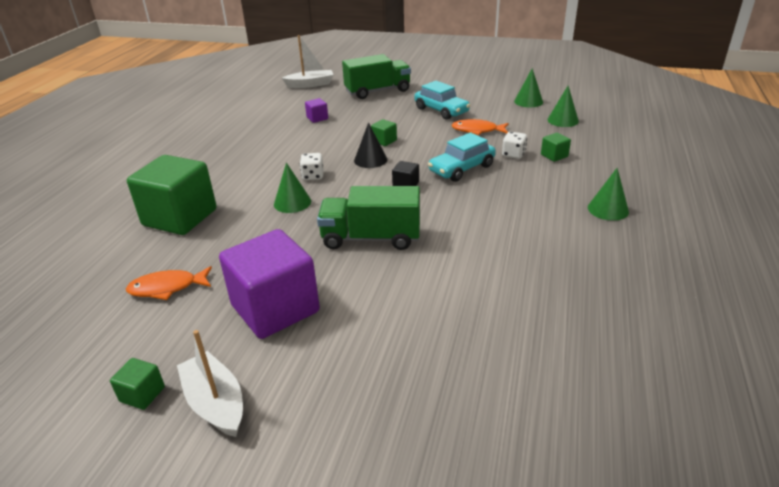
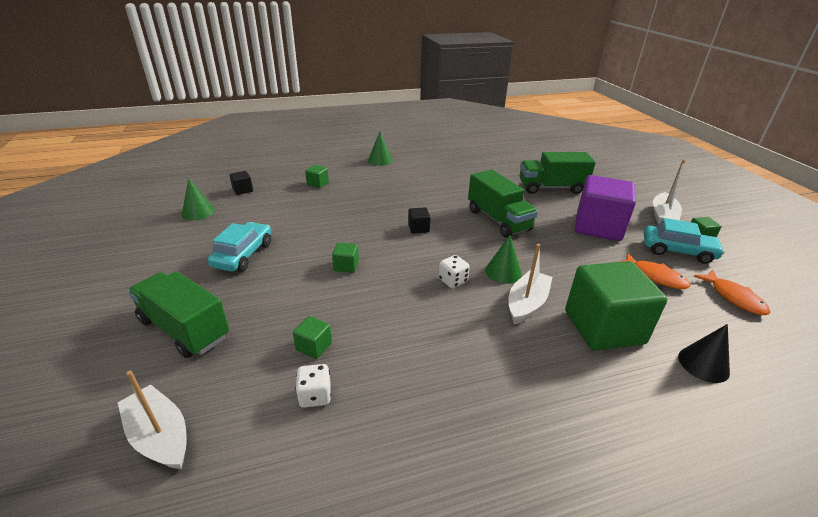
camera: 125 degrees left, 0 degrees up
(247, 196) = (527, 304): none -> white boat
(317, 118) = (314, 346): purple cube -> green cube
(370, 160) = (392, 260): black cone -> black cone (703, 364)
(405, 331) = (551, 188): none -> green truck
(461, 169) = (370, 212): turquoise car -> turquoise car (677, 251)
(477, 130) = (287, 222): orange fish -> orange fish (734, 297)
(513, 154) = (327, 198): white dice -> white dice (315, 395)
(562, 120) = (243, 190): green cone -> black cube

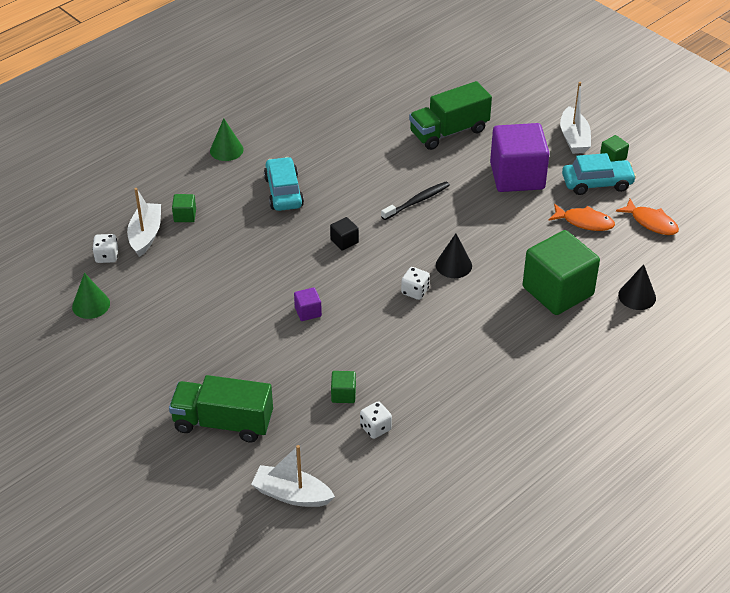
camera: 25 degrees left, 10 degrees up
(243, 190) = (107, 256): black cube -> white dice
(243, 255) = (197, 336): turquoise car -> turquoise car (283, 192)
(346, 266) = (308, 312): green cube -> purple cube
(498, 220) = (417, 201): green truck -> black toothbrush
(503, 272) = (453, 265): green cone -> black cone
(527, 304) = (489, 291): white boat -> white boat (146, 235)

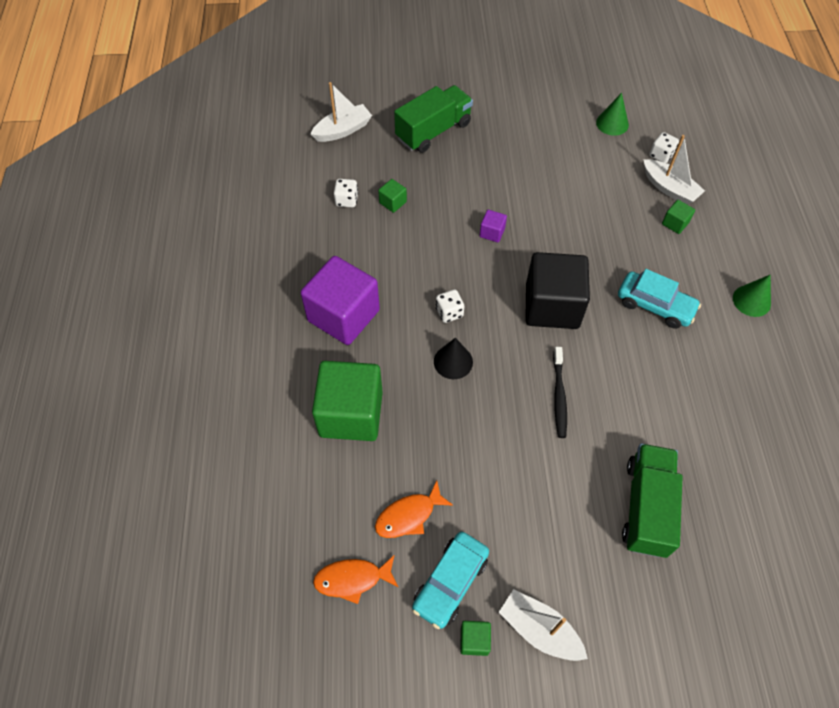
camera: 130 degrees right, 15 degrees up
(344, 241) = (552, 306): black cube -> black cube, size x2.42
(517, 176) = (524, 513): purple cube -> purple cube (343, 315)
(637, 296) = (284, 471): black cone -> none

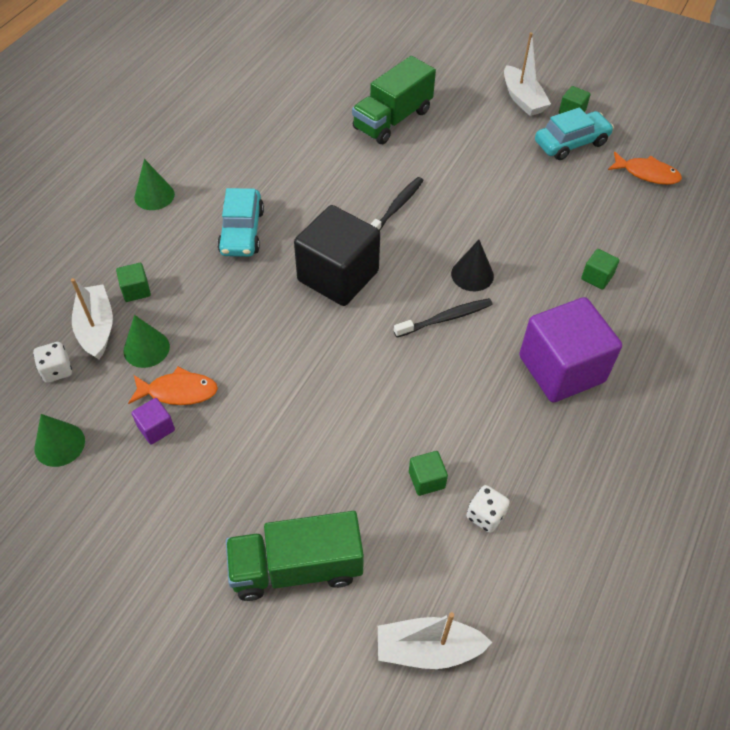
camera: 150 degrees left, 5 degrees down
(351, 414) = (597, 277): green cube -> green cube, size x0.41
(409, 515) = (581, 189): orange fish -> orange fish (178, 391)
(449, 312) = (445, 318): white dice -> black toothbrush
(492, 232) = (335, 378): purple cube -> purple cube (156, 428)
(625, 192) = (146, 348): none -> green cone
(655, 305) = (242, 232): turquoise car -> turquoise car turned 150 degrees counterclockwise

